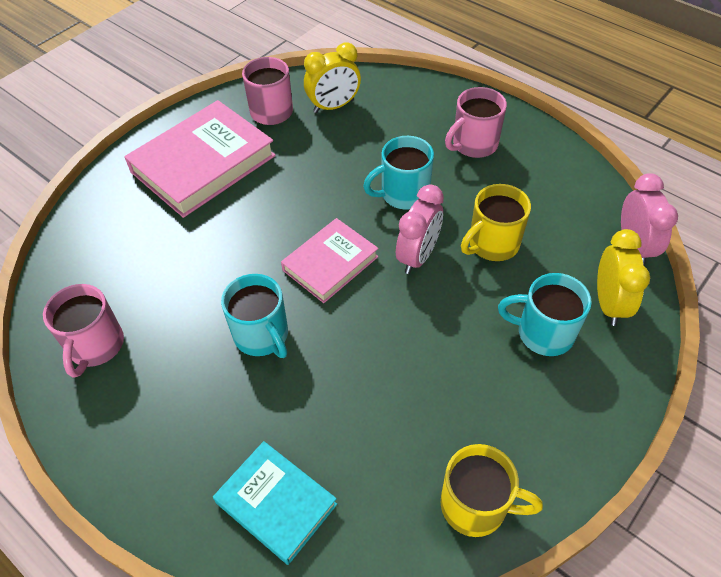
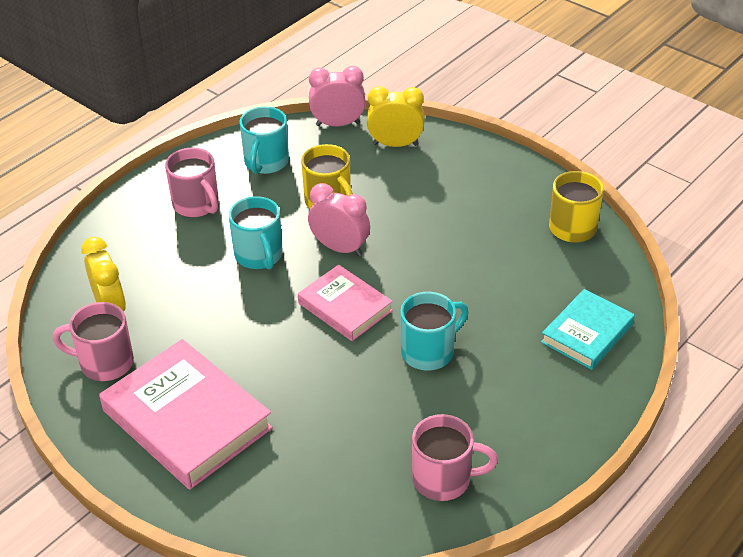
camera: 90 degrees left, 10 degrees down
(543, 333) = (424, 181): turquoise mug -> turquoise mug (266, 162)

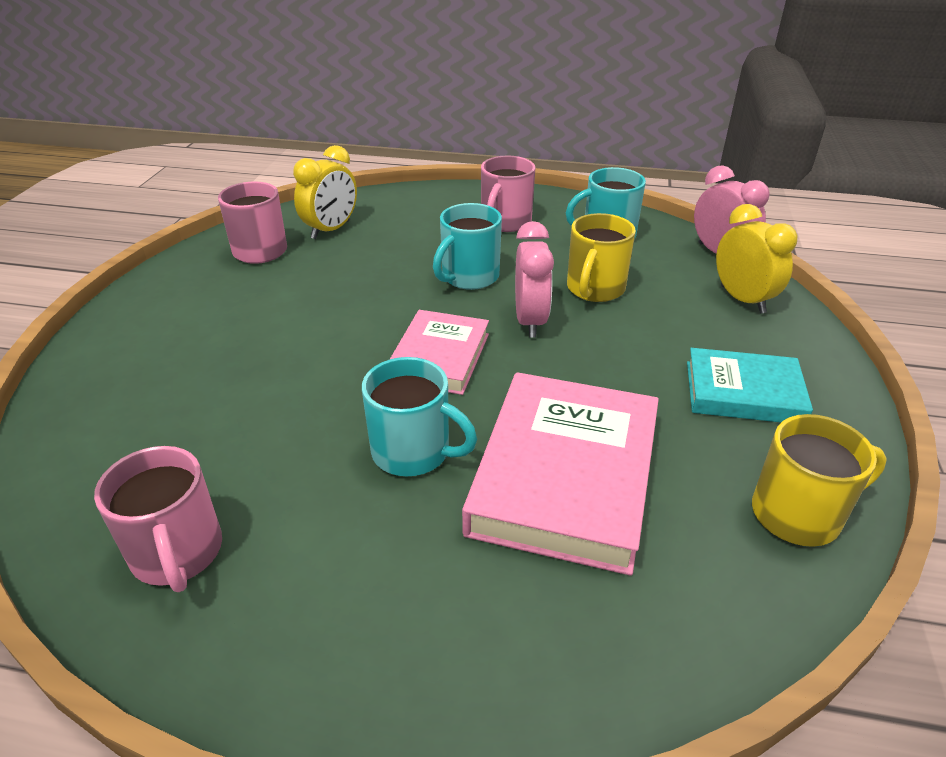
camera: 60 degrees right, 5 degrees down
(187, 419) = (205, 316): pink book -> pink book (565, 475)
(587, 333) = (581, 622): turquoise book -> turquoise book (743, 392)

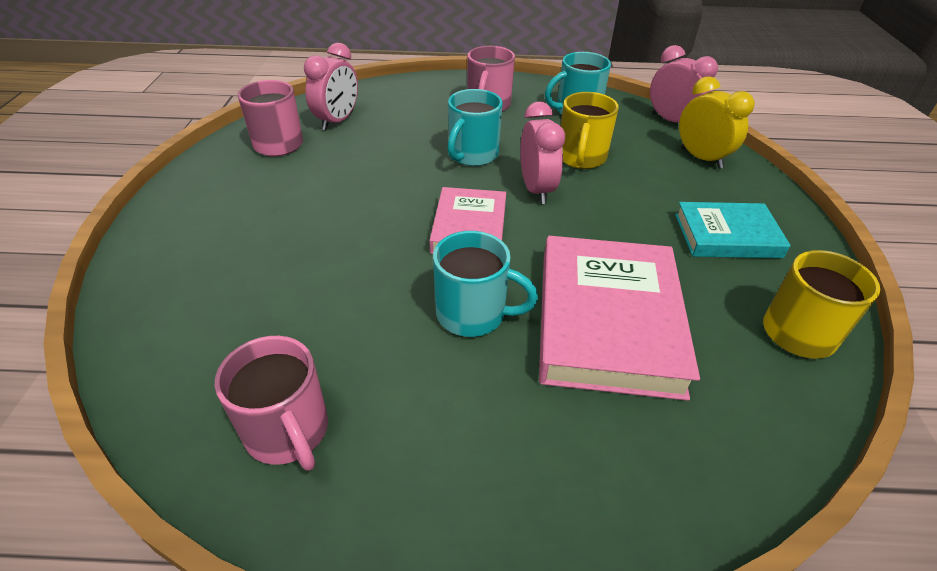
camera: 10 degrees left, 5 degrees up
(331, 230) = (337, 121): yellow clock -> pink clock

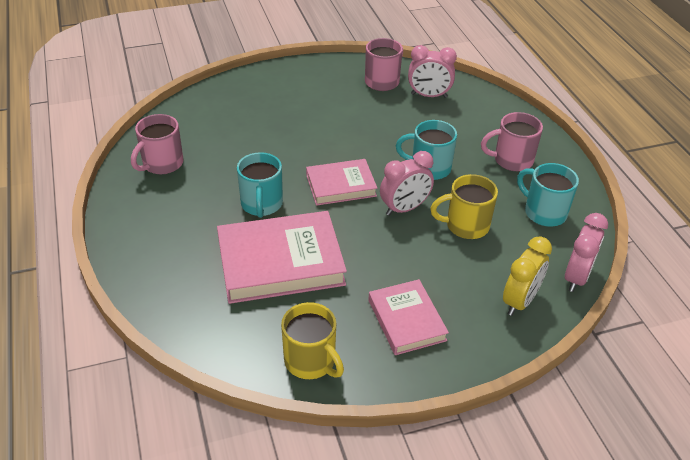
camera: 70 degrees right, 0 degrees up
(727, 235) = (407, 320): turquoise book -> pink book

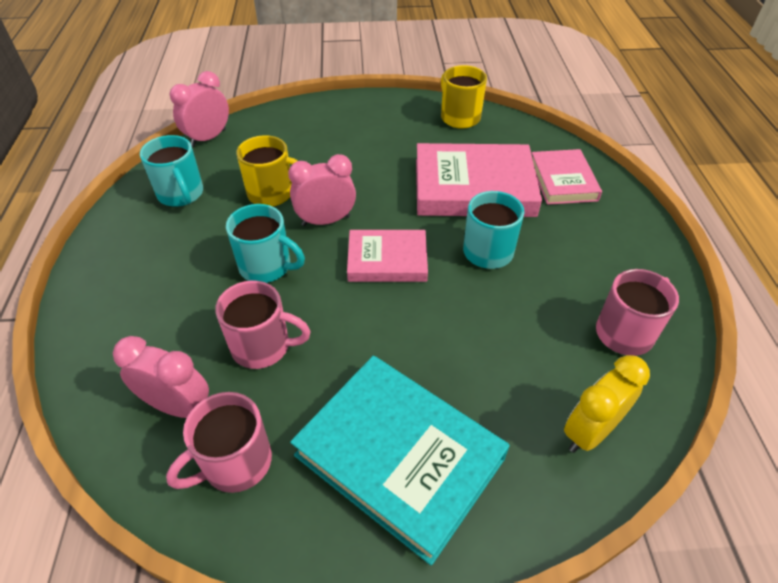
camera: 165 degrees left, 5 degrees up
(300, 93) = (399, 457): none -> turquoise book
(407, 320) = (374, 130): pink book -> pink book (562, 181)
(511, 160) = (157, 261): pink mug -> pink mug (263, 346)
(520, 301) = (272, 129): yellow clock -> yellow clock (590, 431)

